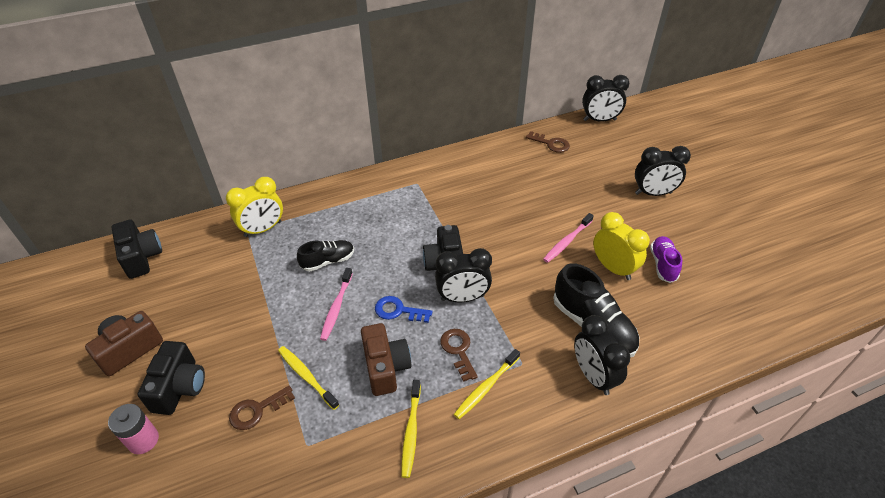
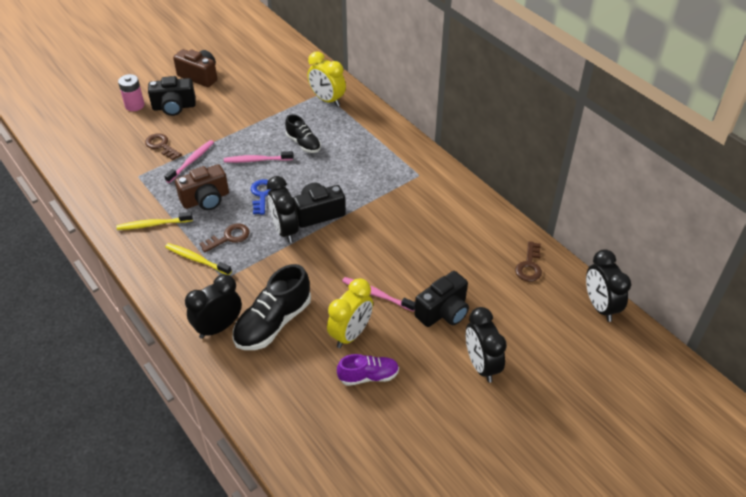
camera: 75 degrees right, 0 degrees up
(141, 257) = (280, 53): black camera -> black camera (443, 312)
(306, 376) = (191, 161): yellow toothbrush -> pink toothbrush

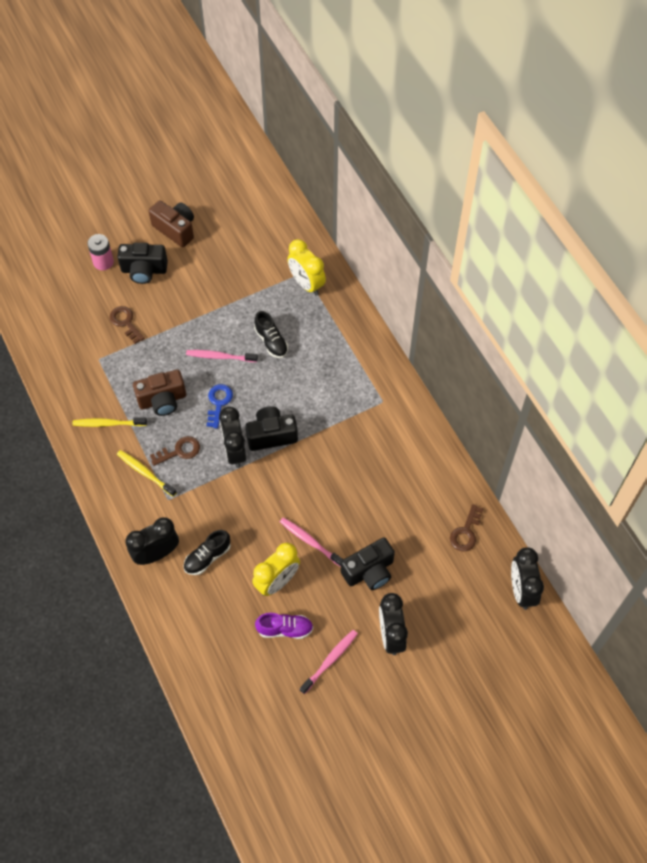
camera: 10 degrees right, 15 degrees up
(191, 161) = (154, 348): pink toothbrush -> pink toothbrush (330, 660)
(273, 323) = (207, 557): black shoe -> black shoe, size x0.60

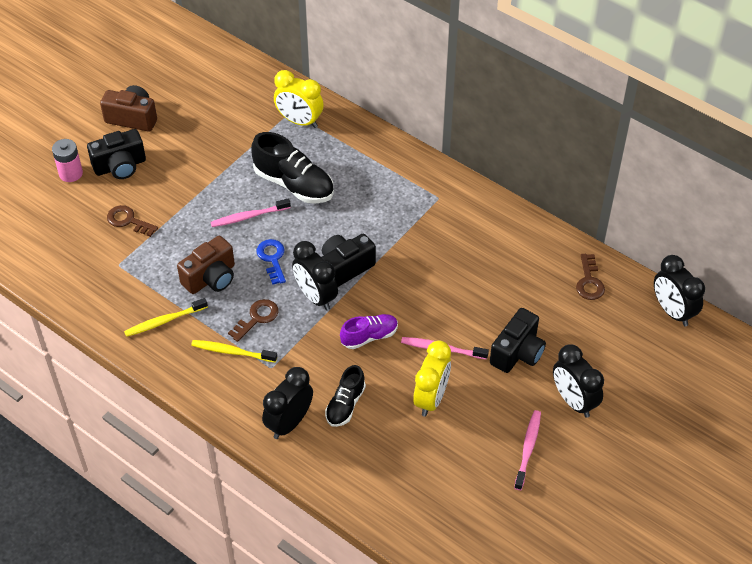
camera: 25 degrees left, 10 degrees down
(271, 341) = (294, 184): black shoe -> black shoe, size x1.67
(285, 629) = (465, 439): purple shoe -> purple shoe (369, 336)

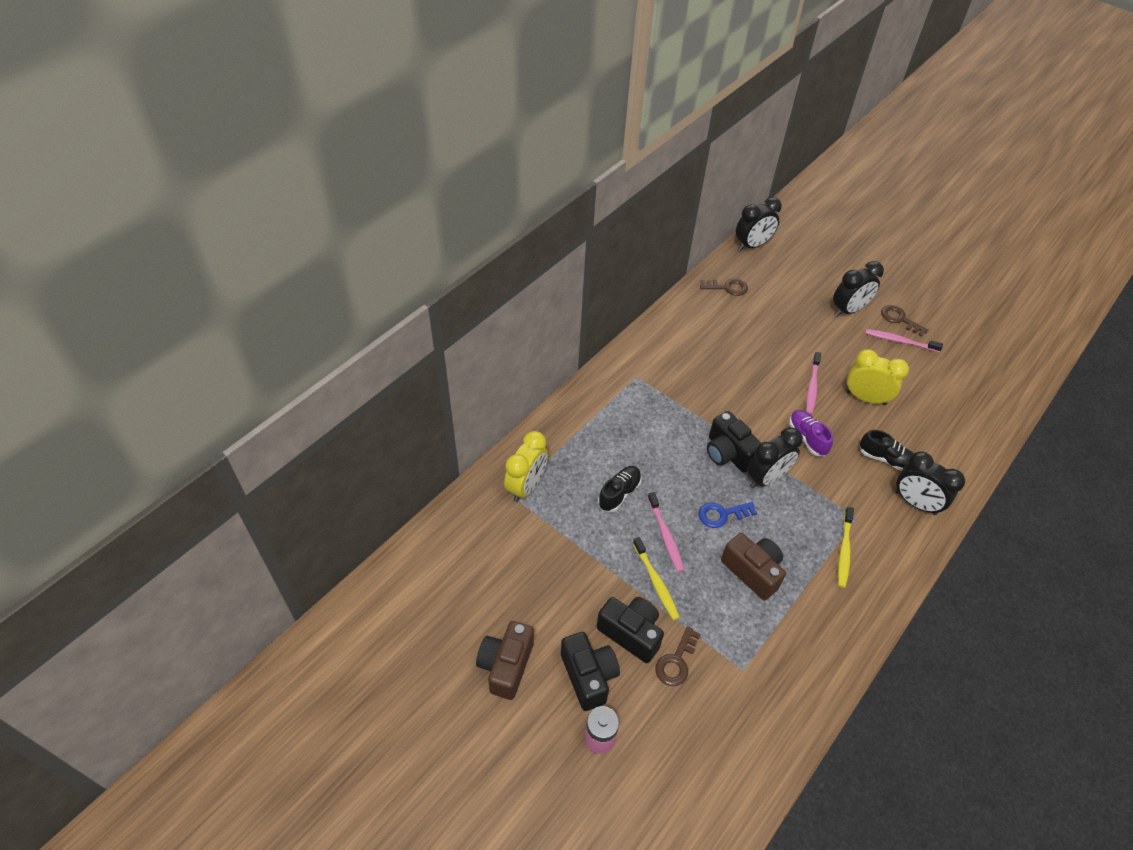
camera: 90 degrees left, 0 degrees up
(164, 321) = (816, 616): yellow toothbrush -> yellow toothbrush (656, 582)
(257, 318) = (799, 528): brown key -> brown key (899, 319)
(294, 184) = (619, 493): black shoe -> black shoe, size x0.60
(517, 352) = (807, 338): black camera -> black camera (631, 633)

